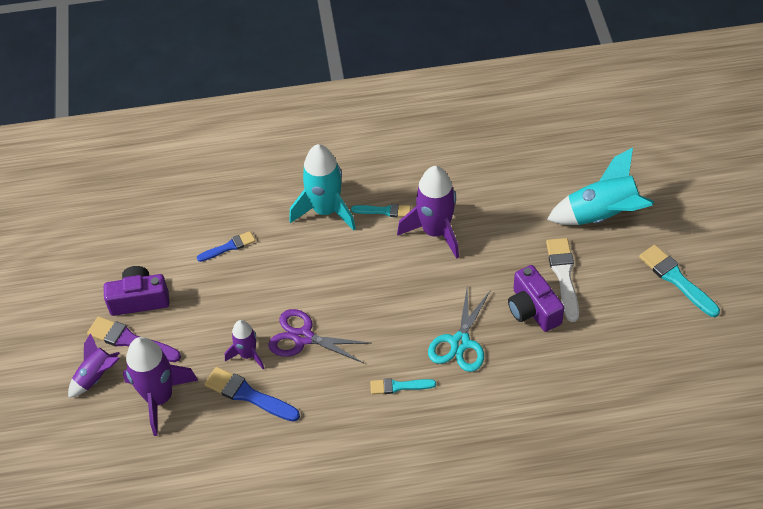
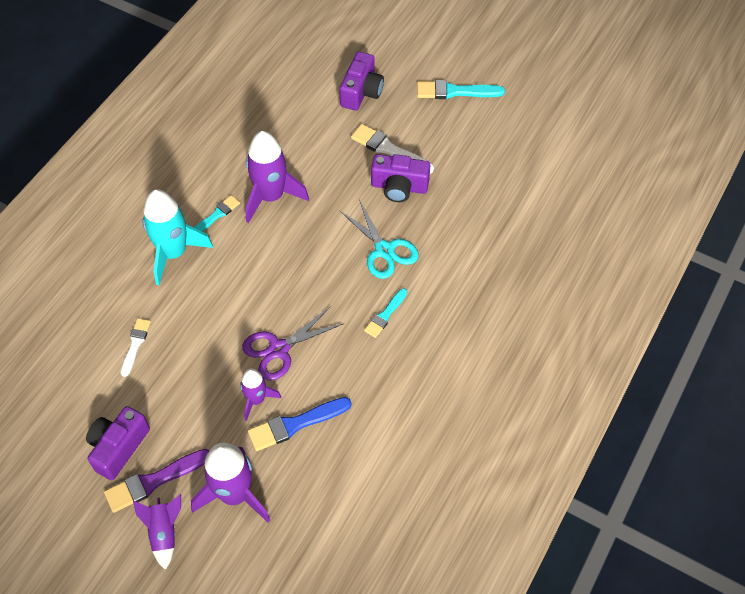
camera: 55 degrees left, 5 degrees up
(228, 247) = (135, 344): blue brush -> white brush
(602, 215) = (361, 92): turquoise rocket -> purple camera

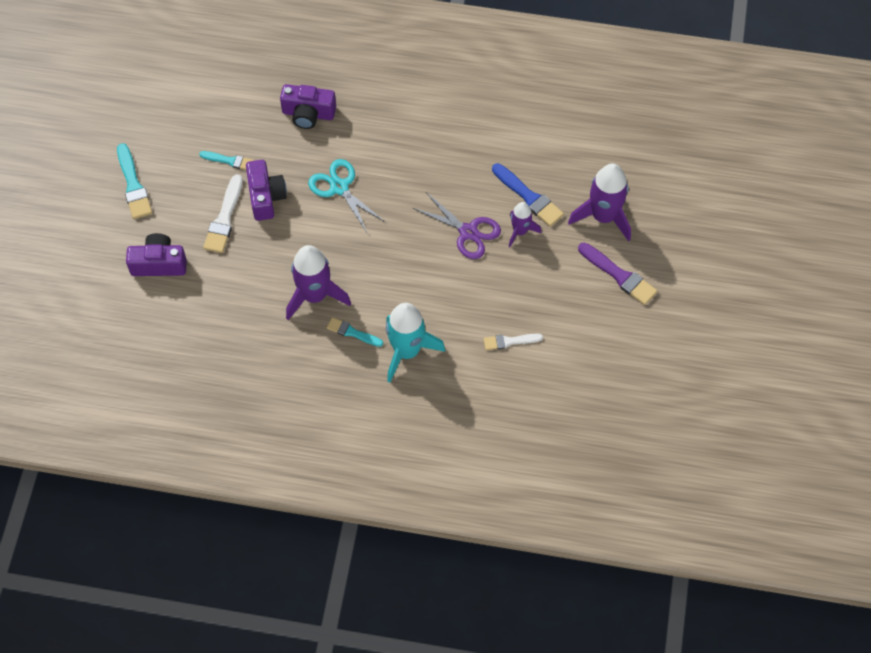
camera: 110 degrees left, 5 degrees up
(118, 447) = (604, 313): purple camera -> purple camera (308, 114)
(164, 532) = (654, 252): purple rocket -> none
(384, 250) = (339, 187): turquoise scissors -> turquoise scissors turned 75 degrees counterclockwise
(385, 315) = (404, 167): turquoise brush -> turquoise brush (229, 161)

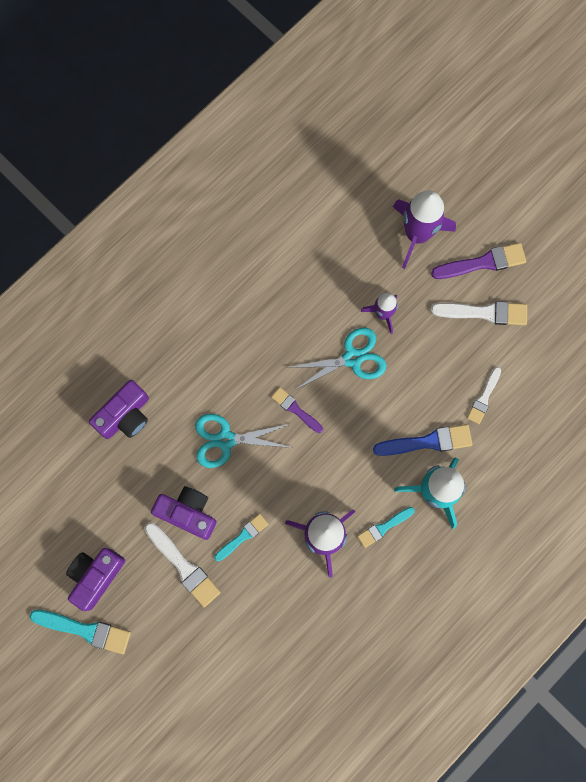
camera: 55 degrees left, 15 degrees up
(159, 263) = (190, 658): purple camera -> purple camera (96, 576)
(229, 161) = (124, 522): turquoise brush -> turquoise brush (243, 536)
(398, 218) = (295, 409): none -> purple brush
(468, 232) = (352, 358): purple scissors -> turquoise scissors
(529, 197) = (353, 282): blue brush -> blue brush (427, 441)
(579, 300) = (484, 312): none -> white brush

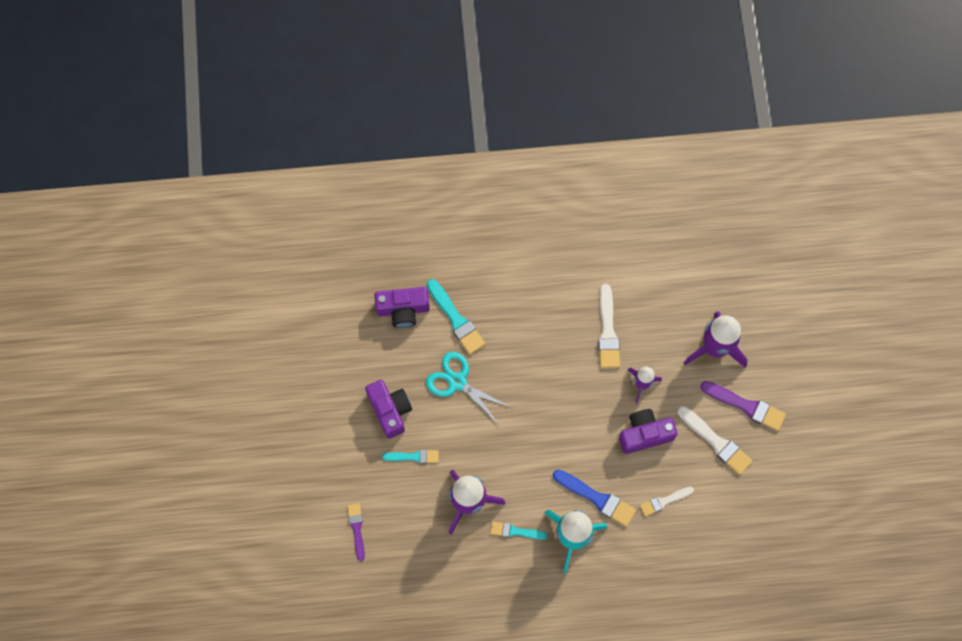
camera: 40 degrees right, 5 degrees down
(85, 630) = (257, 431): turquoise brush -> turquoise brush (456, 319)
(96, 576) = (294, 401): purple camera -> purple camera (645, 434)
(184, 566) = (357, 443): white brush -> white brush (607, 331)
(295, 409) = (523, 400): purple brush -> purple brush (356, 529)
(352, 358) = (593, 397): turquoise scissors -> none

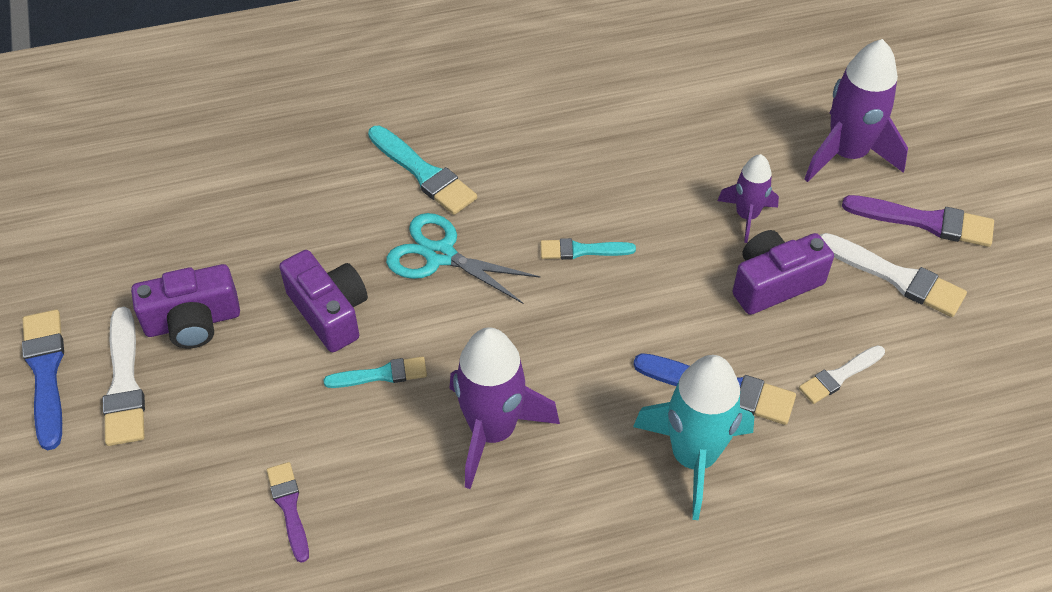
camera: 10 degrees left, 20 degrees down
(232, 423) = (46, 372): none -> blue brush
(403, 310) = (334, 172): purple camera -> purple camera (193, 322)
(515, 531) = (588, 465): turquoise brush -> turquoise brush (582, 250)
(607, 331) = (671, 156): white brush -> white brush (124, 383)

